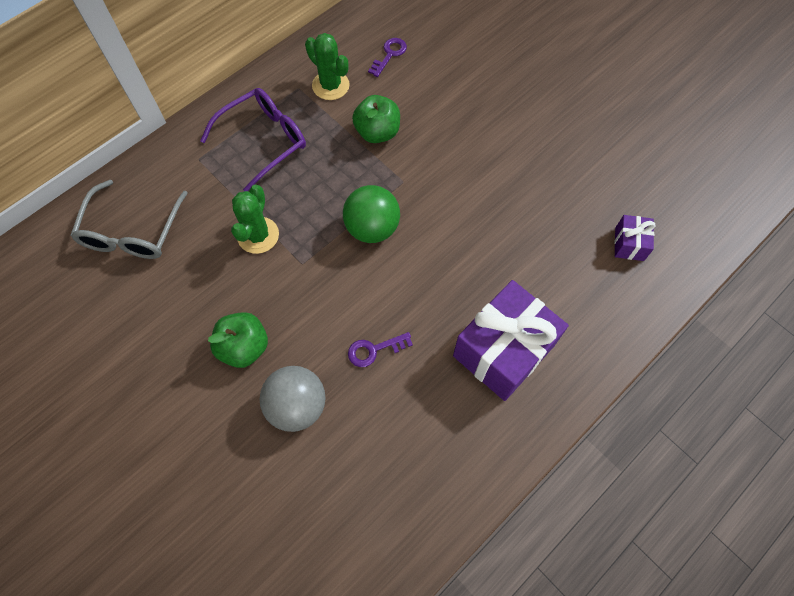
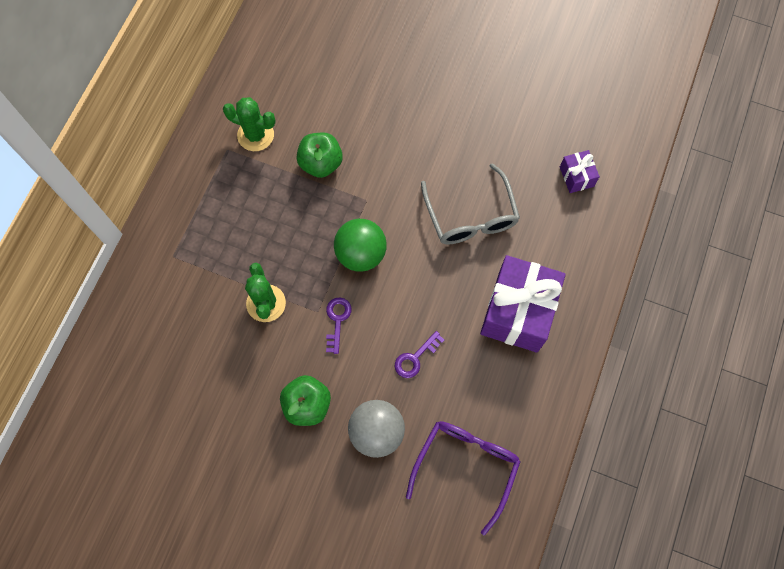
camera: 25 degrees left, 5 degrees up
(132, 232) = (152, 349): grey glasses -> grey glasses (471, 216)
(264, 141) = (223, 213): purple glasses -> purple glasses (466, 466)
(389, 55) = (293, 83): purple key -> purple key (337, 321)

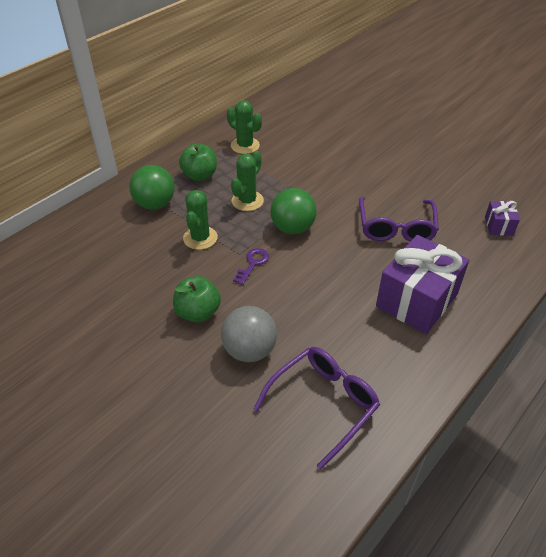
camera: 20 degrees right, 25 degrees down
(191, 269) = (155, 204): none -> green ball
(295, 228) = (247, 201): none -> green cactus
(321, 163) = (286, 170): green apple -> green apple (200, 175)
(415, 358) = (309, 307): purple key -> none
(471, 216) = (396, 228): grey glasses -> purple glasses

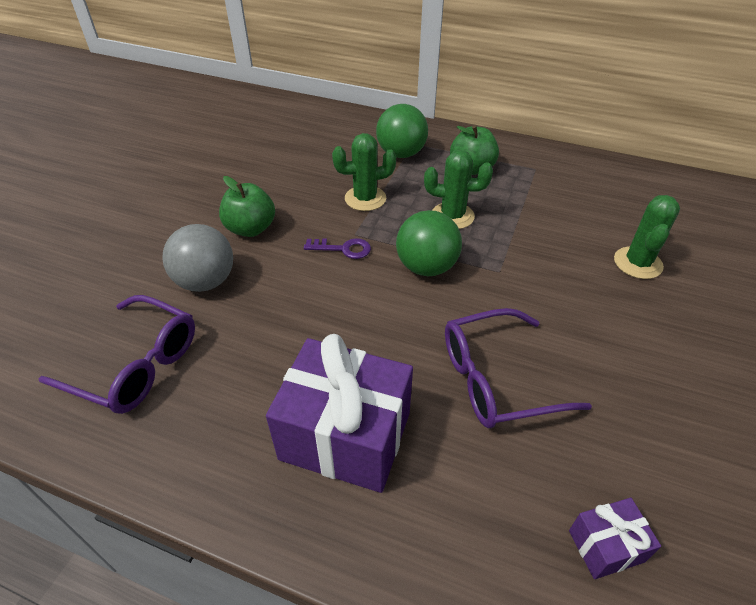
camera: 70 degrees right, 0 degrees up
(245, 146) = (559, 186): green cactus -> green cactus (637, 263)

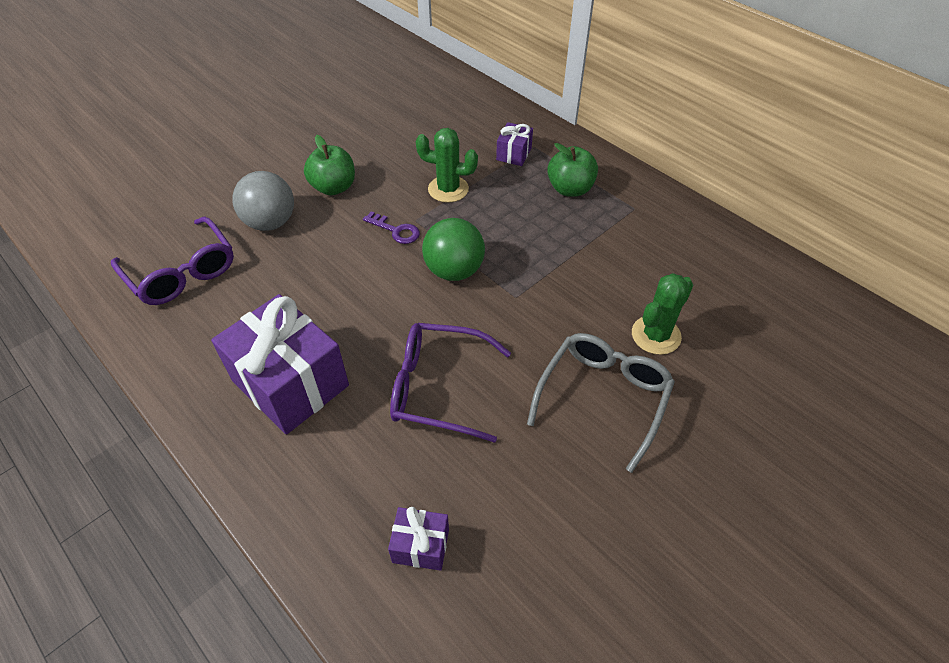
camera: 25 degrees right, 5 degrees up
(401, 154) = (514, 154): green ball -> purple gift
(452, 216) = (514, 231): green cactus -> none
(642, 330) = (603, 397): none -> grey glasses

